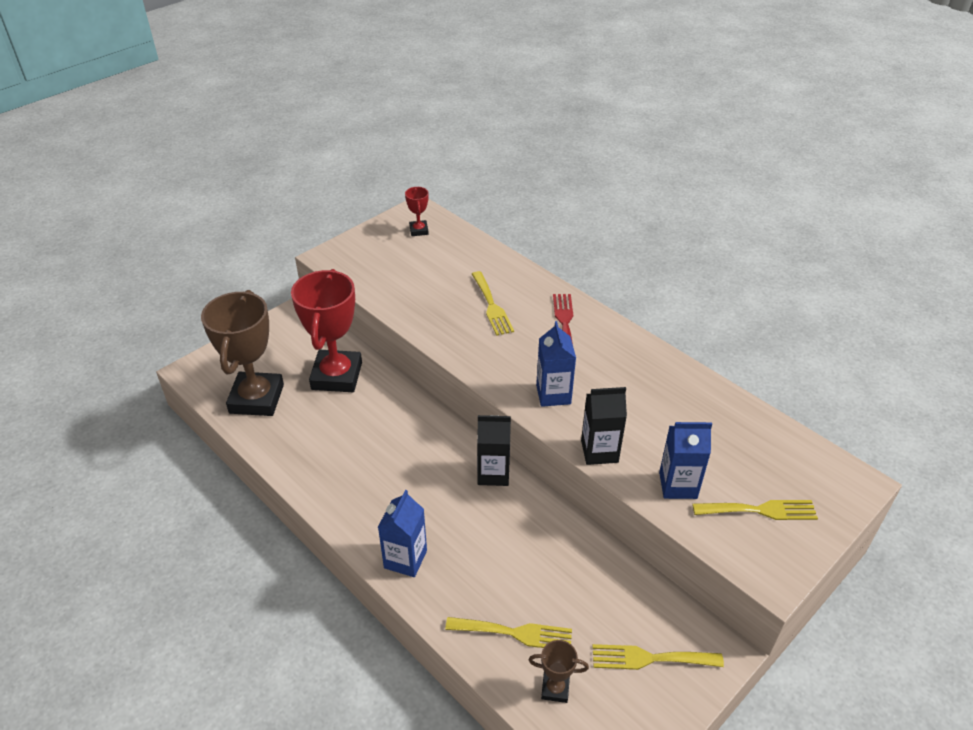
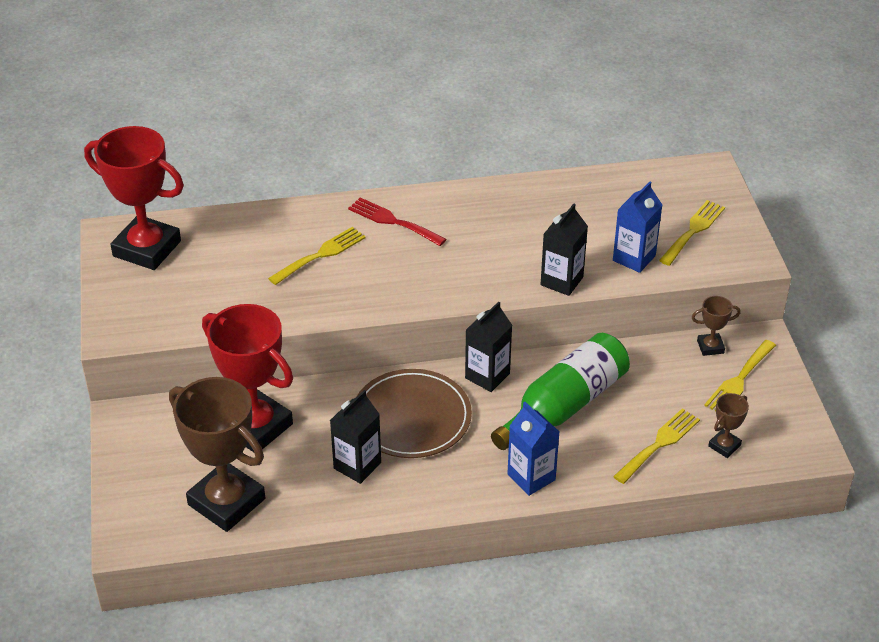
camera: 55 degrees left, 0 degrees up
(339, 447) = (357, 465): none -> black carton
(411, 452) = (411, 417): none -> brown plate
(419, 230) = (147, 248): red trophy -> red trophy, size x2.28
(492, 306) = (321, 254): yellow fork -> yellow fork turned 60 degrees counterclockwise
(503, 540) = (564, 405): none -> green bottle
(553, 394) = (473, 274): blue carton -> none
(670, 612) = (710, 347): none -> brown trophy

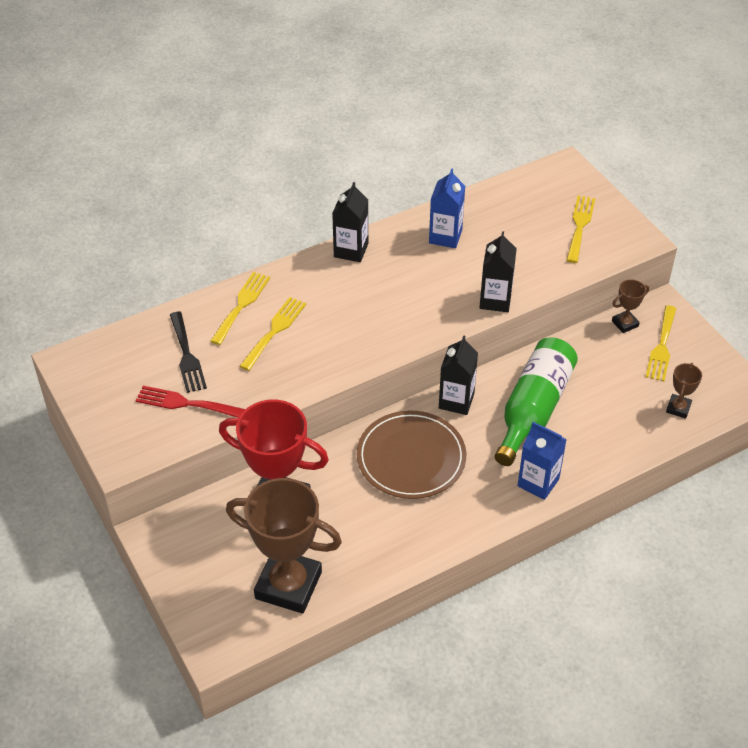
camera: 20 degrees left, 5 degrees up
(147, 248) = (111, 367): red trophy -> none
(224, 256) = (187, 356): none -> black fork
(357, 465) = (386, 516): black carton -> black carton (351, 250)
(392, 221) = (322, 282): red fork -> red fork (185, 403)
(634, 258) = (544, 263): blue carton -> blue carton (445, 237)
(659, 444) = (626, 421): yellow fork -> yellow fork (242, 305)

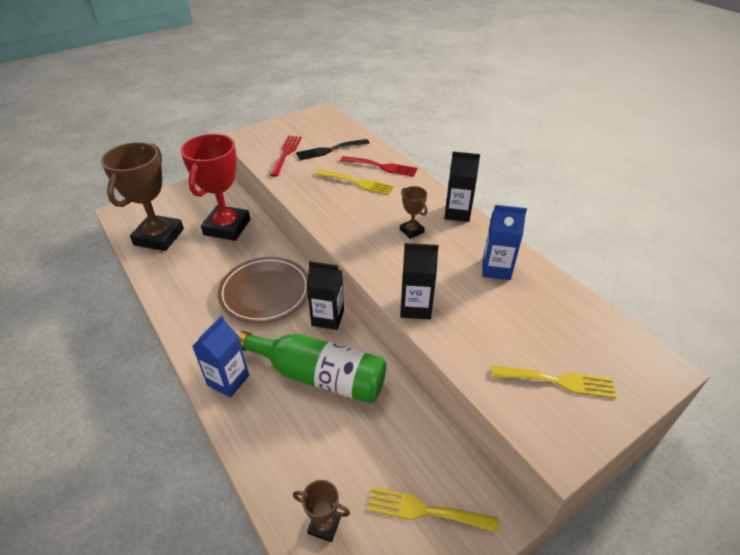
camera: 85 degrees right, 5 degrees down
(242, 305) = (382, 167): yellow fork -> red fork
(625, 324) = (456, 467): brown trophy -> brown trophy (411, 231)

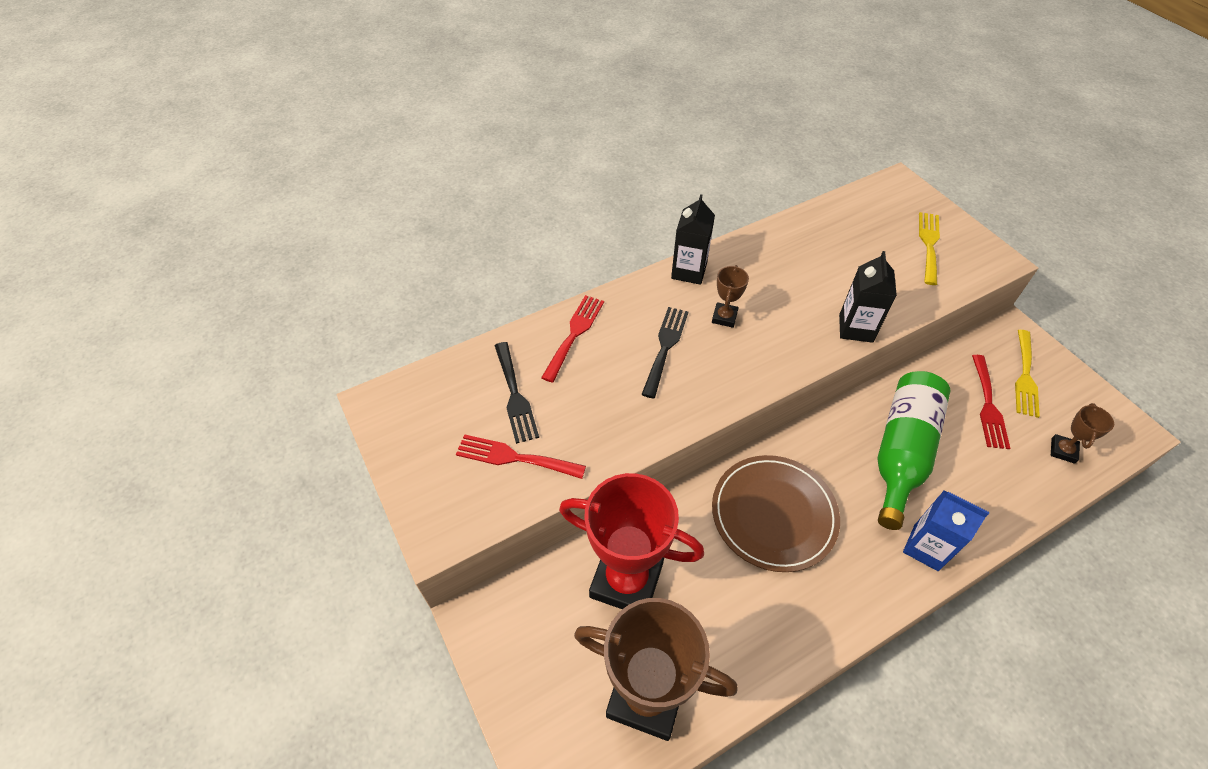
camera: 85 degrees left, 10 degrees up
(327, 318) = (814, 441): black carton -> none
(357, 183) = (613, 364): yellow fork -> none
(376, 203) = (665, 347): none -> black fork
(378, 460) = (988, 406): none -> red fork
(411, 231) = (724, 317): brown trophy -> brown trophy turned 45 degrees counterclockwise
(496, 269) = (788, 256): blue carton -> none

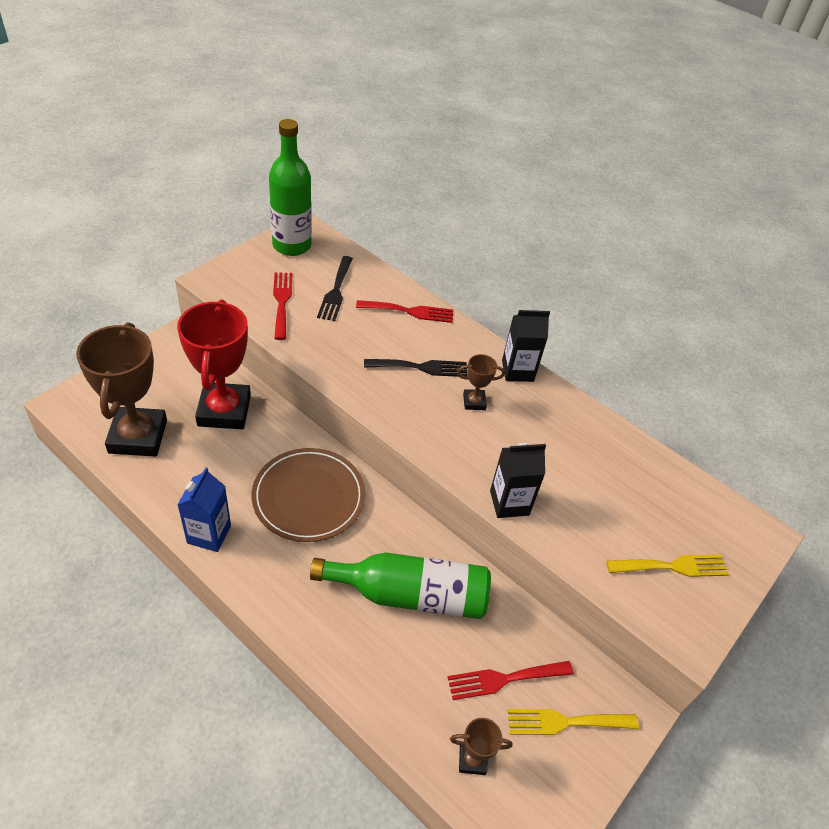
camera: 65 degrees right, 5 degrees down
(406, 424) = (292, 245): none -> green bottle
(515, 396) = (336, 291): black fork -> black fork turned 45 degrees counterclockwise
(926, 547) = (308, 619): blue carton -> blue carton (209, 534)

